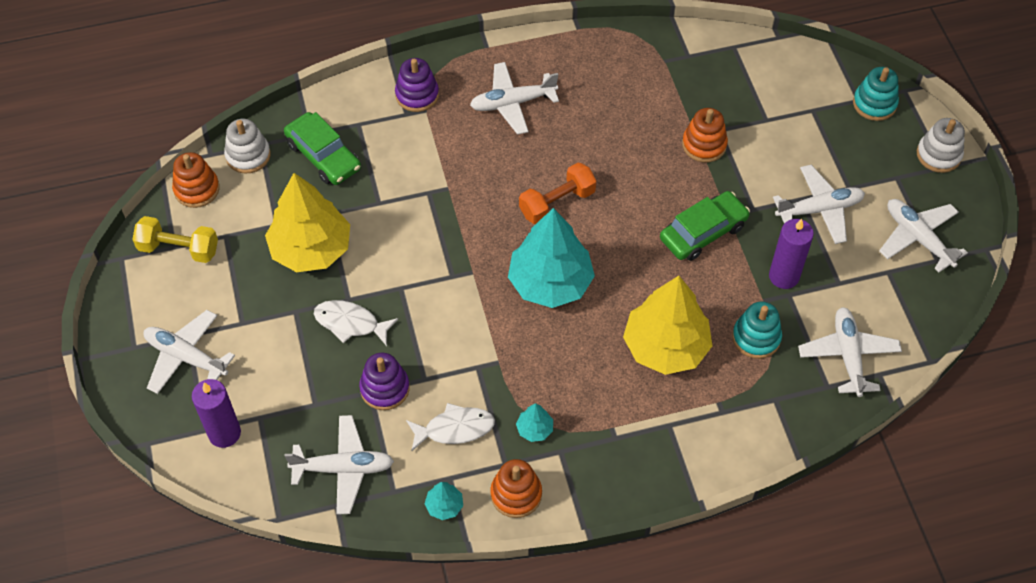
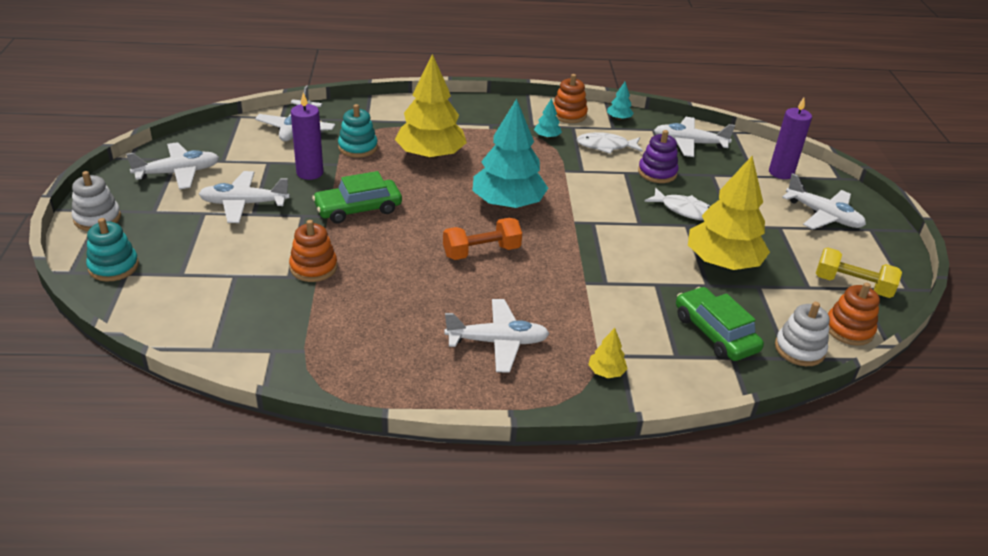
camera: 170 degrees left, 20 degrees down
(417, 95) = (606, 372): purple stacking toy -> yellow tree
(918, 238) = (178, 173): white plane -> white plane turned 90 degrees counterclockwise

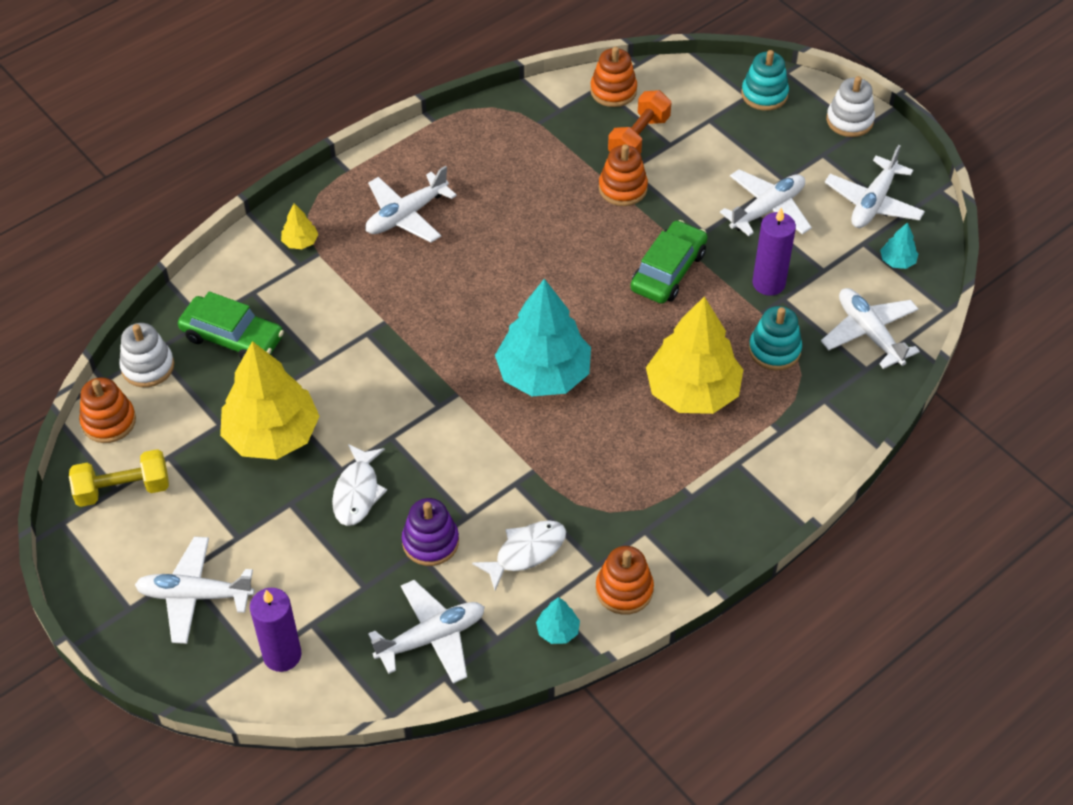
camera: 145 degrees right, 15 degrees up
(209, 338) = (613, 91): none -> orange stacking toy
(481, 252) = (507, 295): orange dumbbell -> orange dumbbell (638, 138)
(547, 136) = (607, 520): turquoise tree -> turquoise tree (897, 261)
(684, 210) = (357, 492): white fish -> white fish turned 75 degrees counterclockwise

